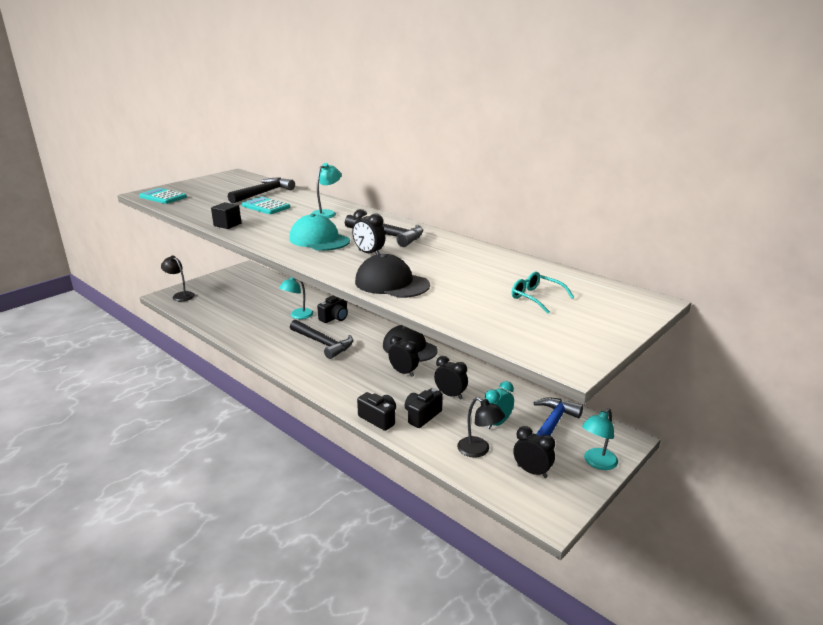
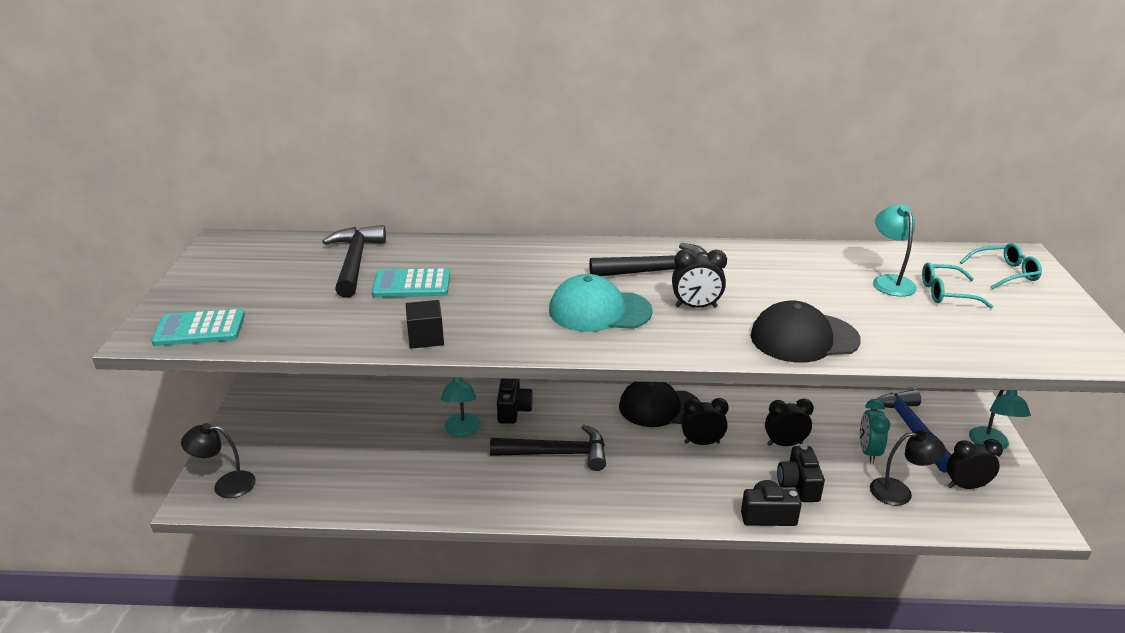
camera: 40 degrees left, 5 degrees up
(326, 213) = (518, 264): turquoise lamp -> turquoise lamp (889, 281)
(610, 304) = (1005, 273): none -> turquoise glasses

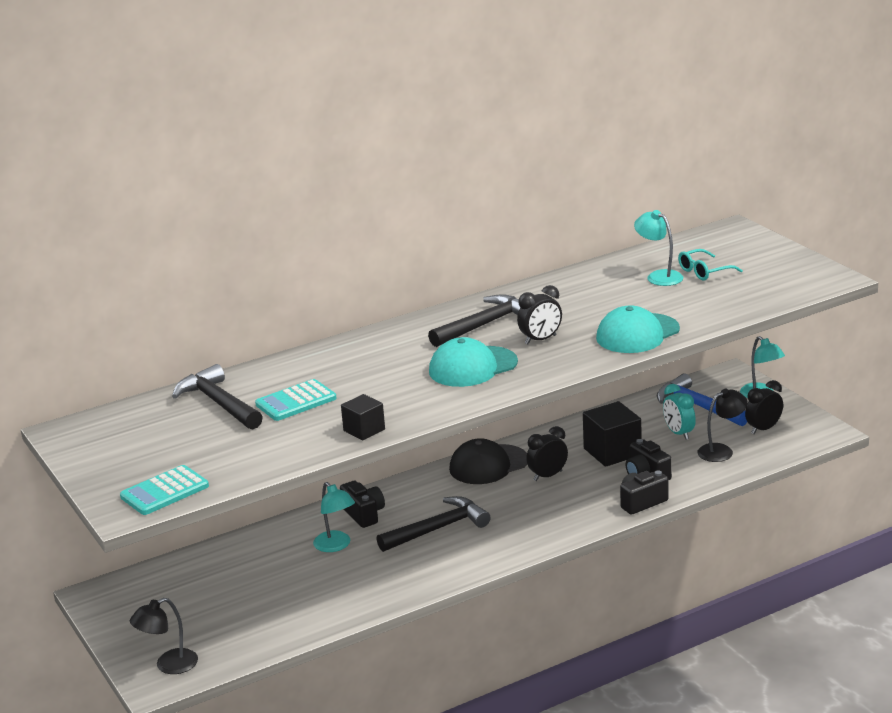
camera: 30 degrees left, 5 degrees down
(784, 444) = (612, 452): black clock -> black cube
(804, 338) = (637, 334): black cap -> turquoise cap
(1005, 273) = (731, 244): turquoise glasses -> none

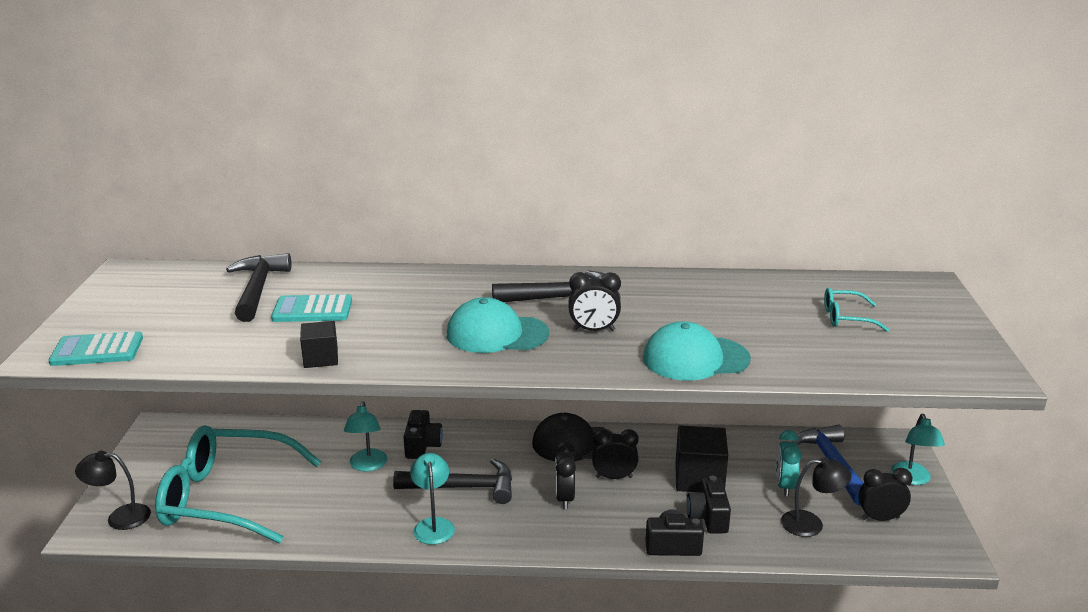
camera: 30 degrees right, 0 degrees up
(245, 615) = (226, 498): none -> turquoise glasses
(527, 504) = (564, 498): none -> black clock
(659, 276) = (792, 307): turquoise lamp -> turquoise lamp (433, 525)

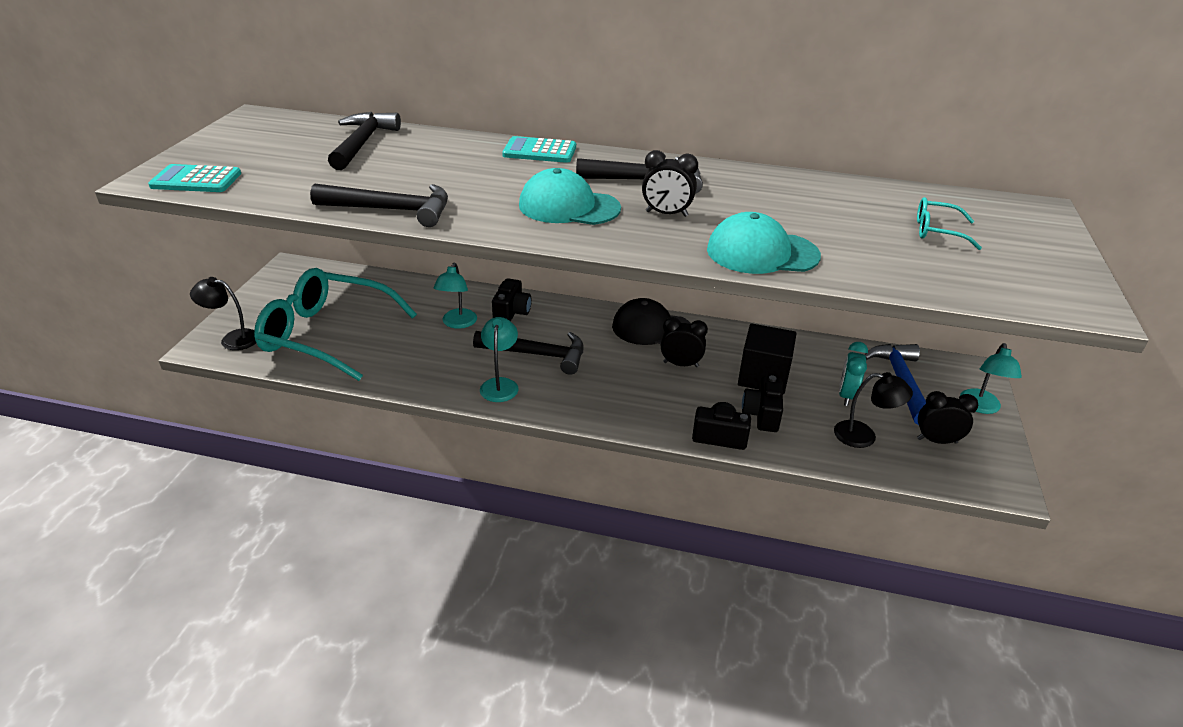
camera: 10 degrees right, 10 degrees up
(312, 310) = (403, 166): turquoise calculator -> turquoise calculator (539, 151)
(321, 358) = (392, 210): black cube -> black hammer
(564, 498) = (628, 377): black clock -> none

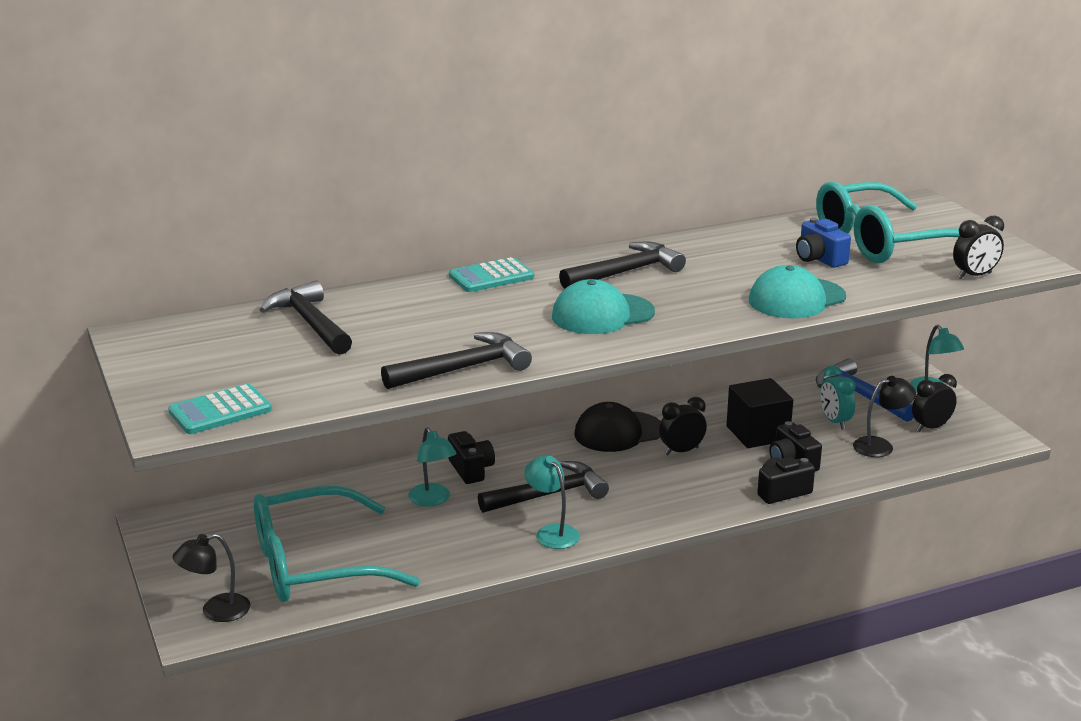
camera: 35 degrees left, 10 degrees down
(666, 214) = (685, 294): black clock -> black clock (974, 276)
(844, 225) = (819, 259): none -> blue camera
(937, 231) = (883, 242): turquoise glasses -> turquoise glasses, size x2.41

